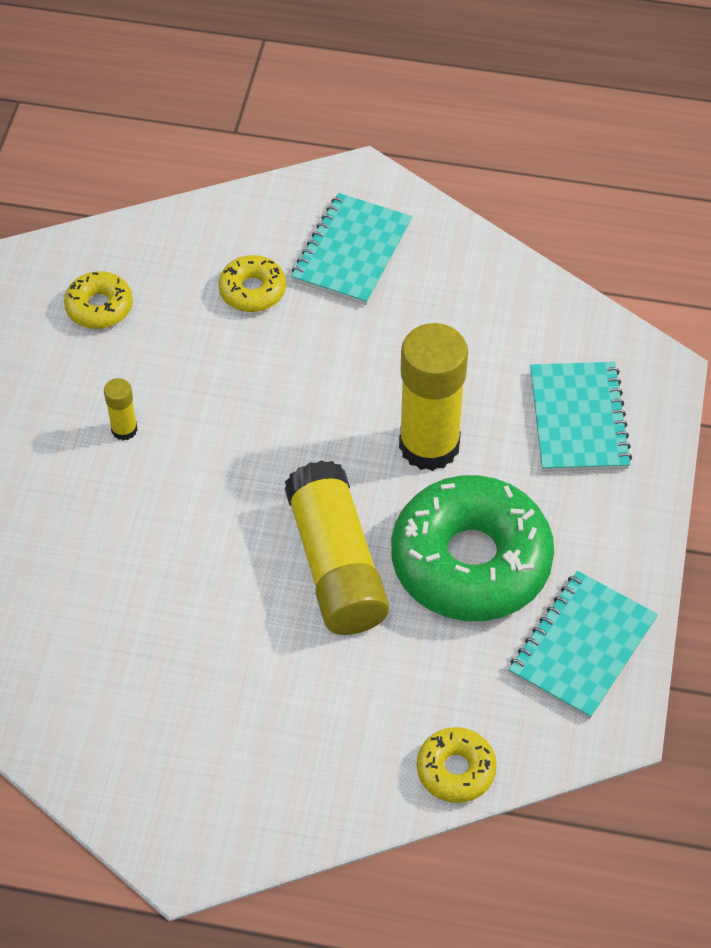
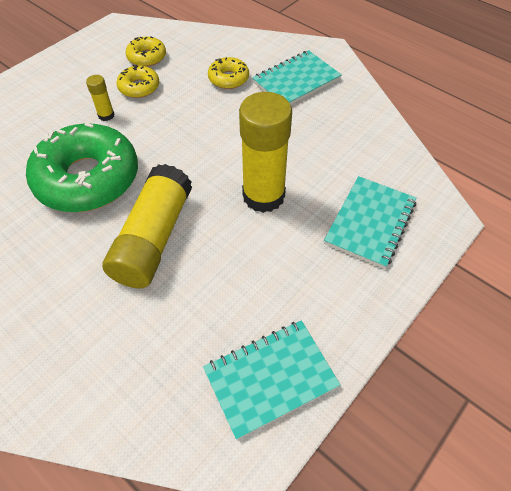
camera: 30 degrees right, 0 degrees up
(456, 770) = (115, 422): yellow donut -> yellow donut (139, 87)
(471, 561) = (237, 277): green donut -> green donut (88, 178)

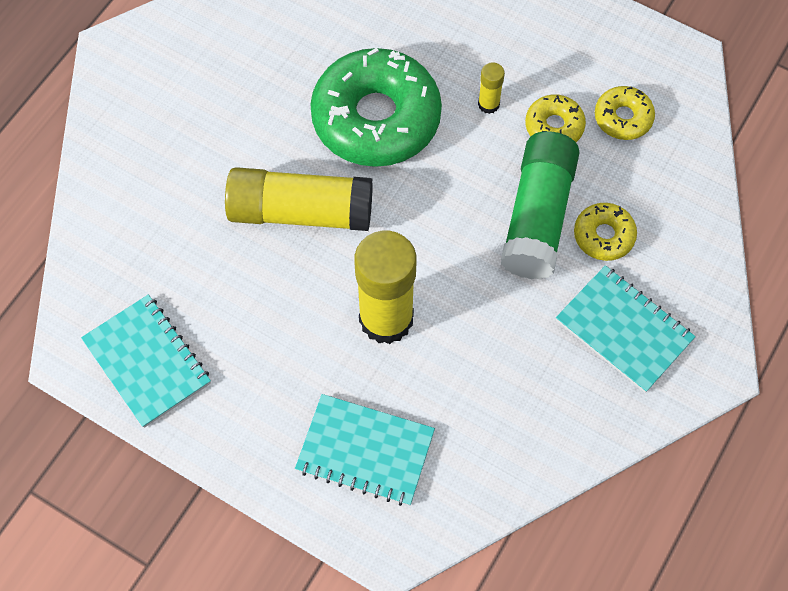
camera: 80 degrees right, 10 degrees up
(204, 105) = (538, 216): none -> green glue stick

